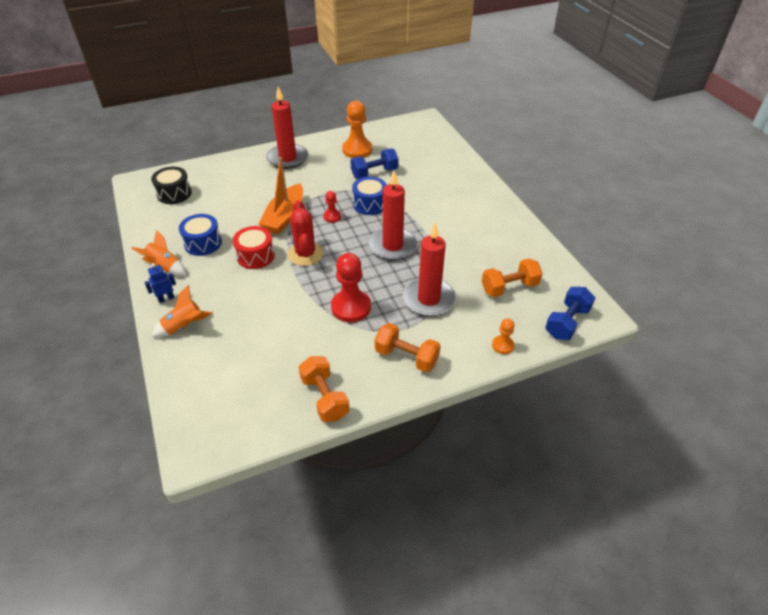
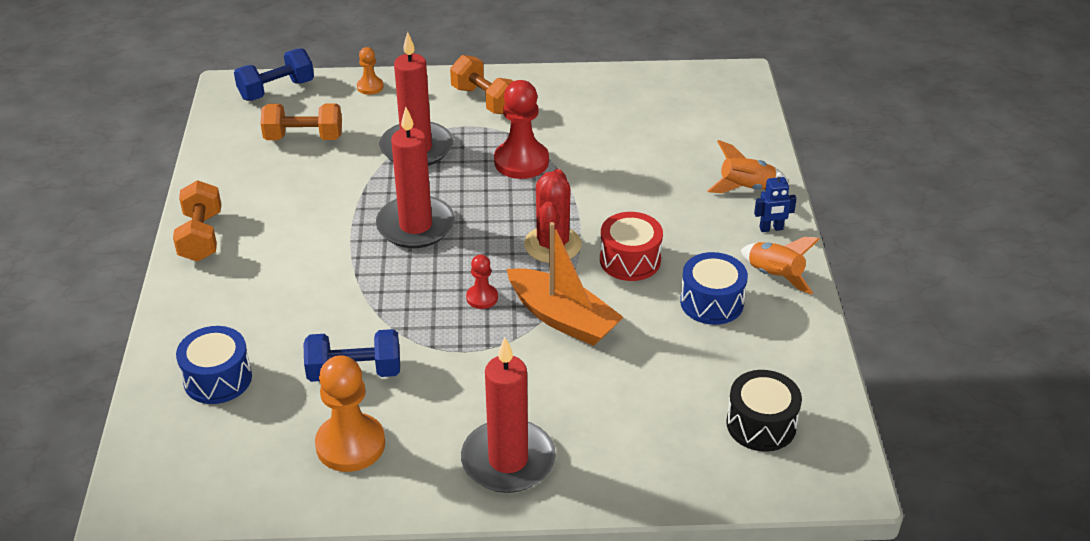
camera: 160 degrees left, 5 degrees down
(284, 217) = (562, 318): orange boat -> orange boat turned 90 degrees clockwise
(324, 398) = (593, 87): orange dumbbell -> orange dumbbell (201, 237)
(370, 204) = (405, 306): blue drum -> blue drum (218, 379)

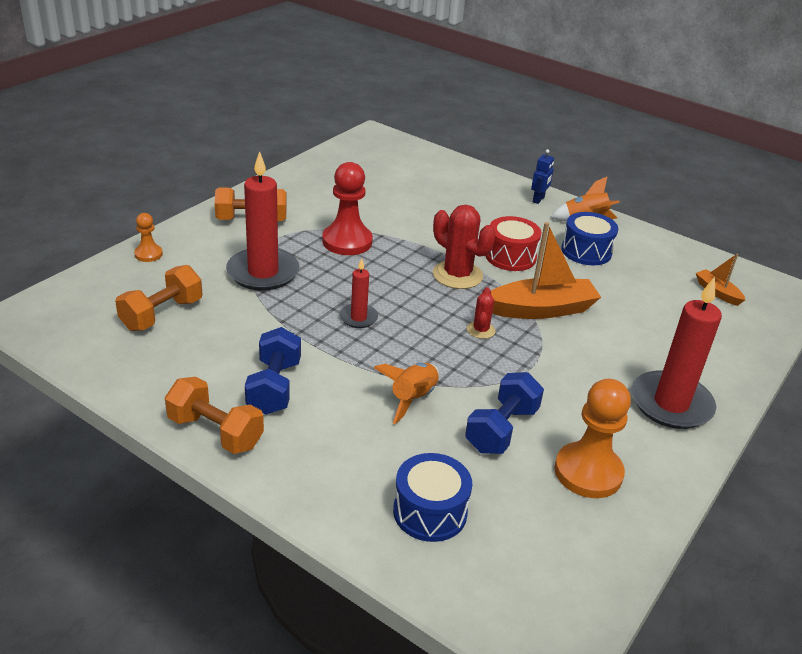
camera: 55 degrees left, 5 degrees down
(276, 90) = (70, 296): blue dumbbell -> blue dumbbell (274, 387)
(415, 226) = (358, 318): red candle -> red candle, size x0.51
(482, 298) = (480, 330): red pawn -> red cactus
(746, 188) = (489, 187): orange rocket -> orange rocket (412, 398)
(761, 424) = (717, 292): black drum -> orange boat

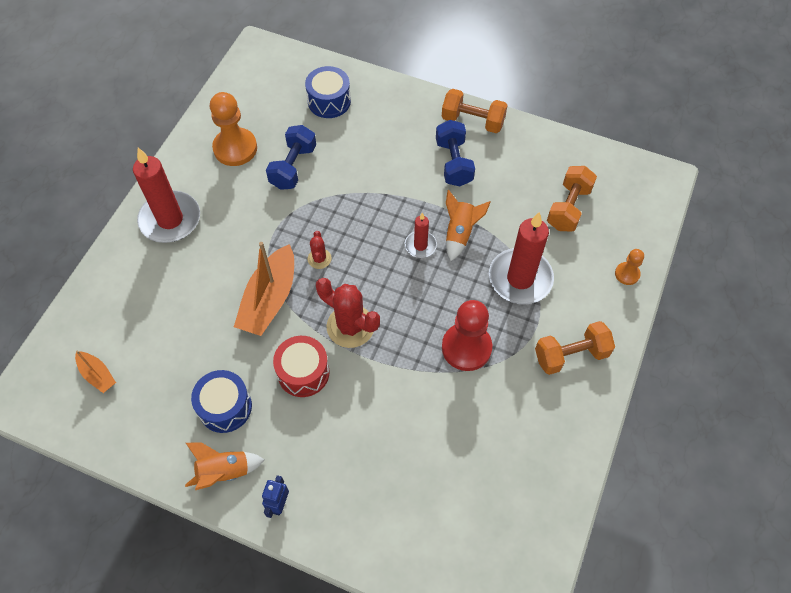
camera: 170 degrees right, 25 degrees up
(412, 398) = (358, 177): orange rocket -> orange rocket (460, 233)
(541, 309) = (269, 299): orange boat -> orange boat turned 45 degrees counterclockwise

